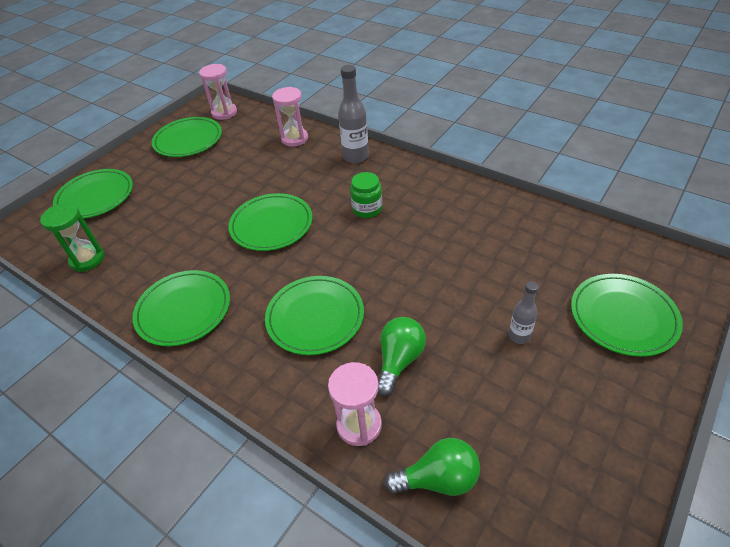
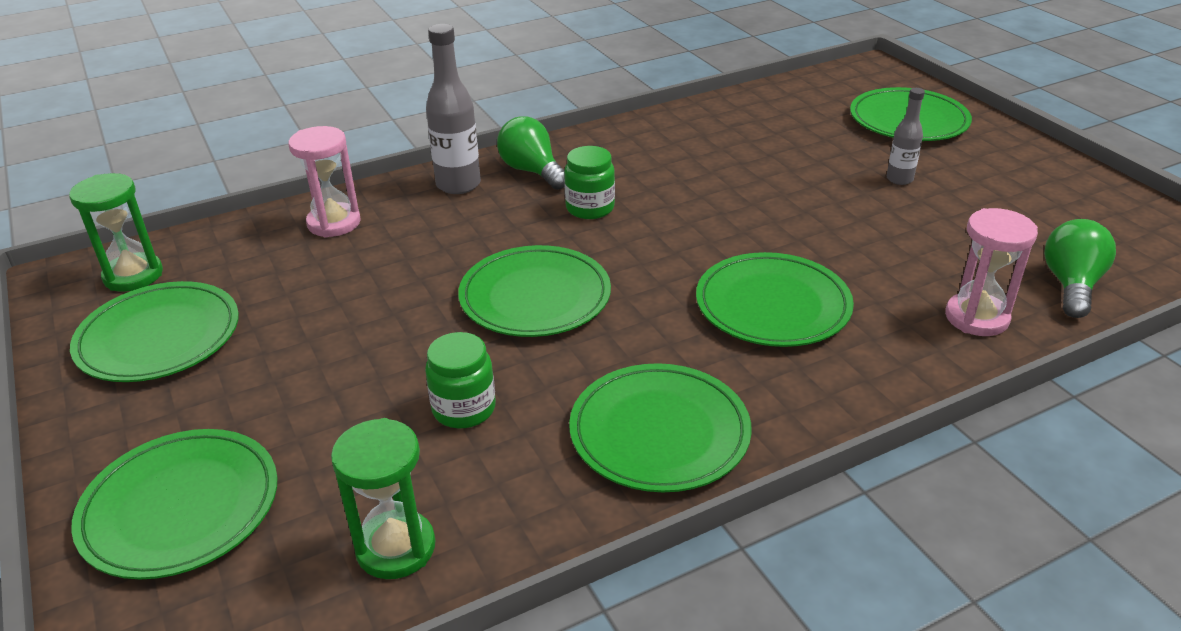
camera: 65 degrees left, 10 degrees down
(176, 240) = (464, 409): none -> green jar
(224, 113) = (133, 275): pink hourglass -> green hourglass
(399, 360) = (890, 262): green light bulb -> green light bulb (532, 171)

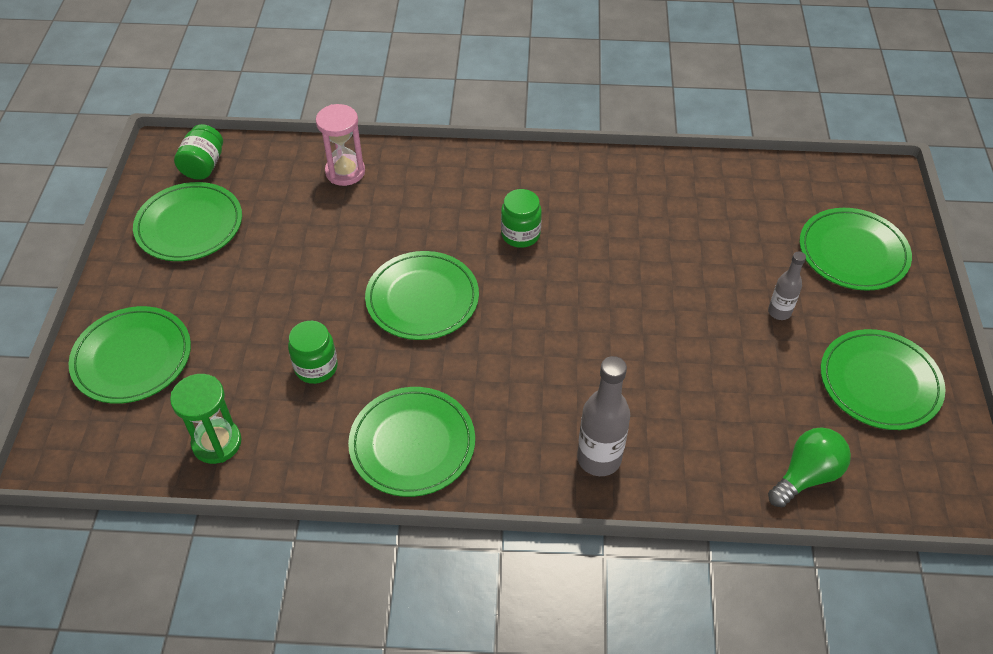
camera: 30 degrees right, 15 degrees up
(133, 275) = (203, 166): green hourglass -> green jar
(458, 185) = (449, 170): grey bottle -> grey bottle (599, 458)
(532, 171) = (509, 179): green light bulb -> none
(772, 305) = (570, 383): green plate -> green plate (879, 382)
(976, 318) = (703, 466): pink hourglass -> none

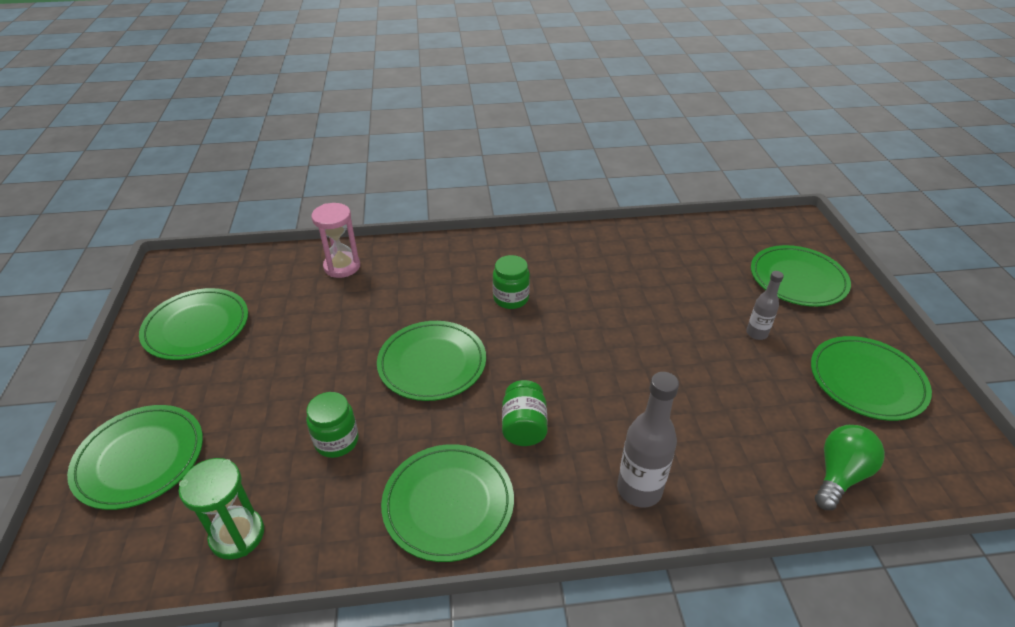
camera: 10 degrees left, 10 degrees down
(203, 166) = (208, 276): green jar -> green jar (524, 427)

